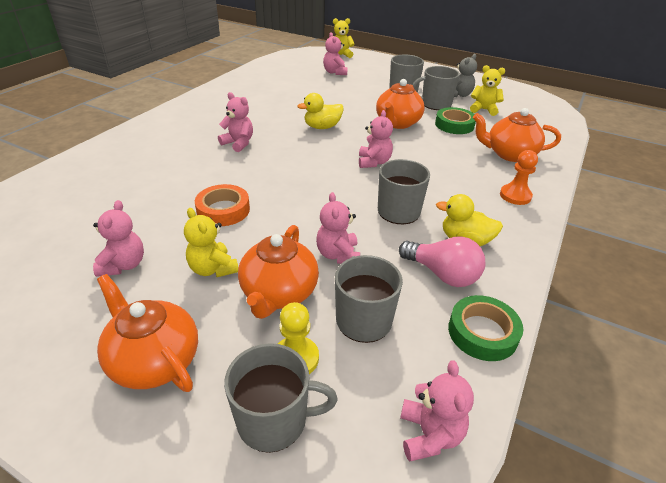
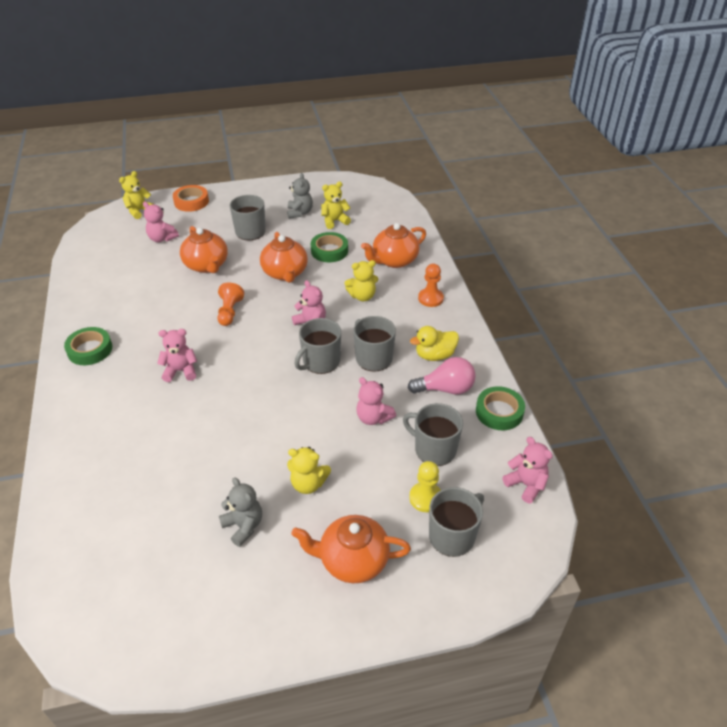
camera: 40 degrees left, 5 degrees up
(123, 265) = (243, 526): pink teddy bear -> grey teddy bear
(204, 106) = (90, 350): none -> green tape
(223, 210) = (254, 437): orange tape -> orange tape (191, 202)
(279, 293) = (370, 469): orange teapot -> orange teapot (206, 265)
(322, 127) = (229, 312): yellow duck -> orange pawn
(435, 104) = (292, 234): grey mug -> grey mug (320, 362)
(446, 164) = (362, 296): none -> yellow teddy bear

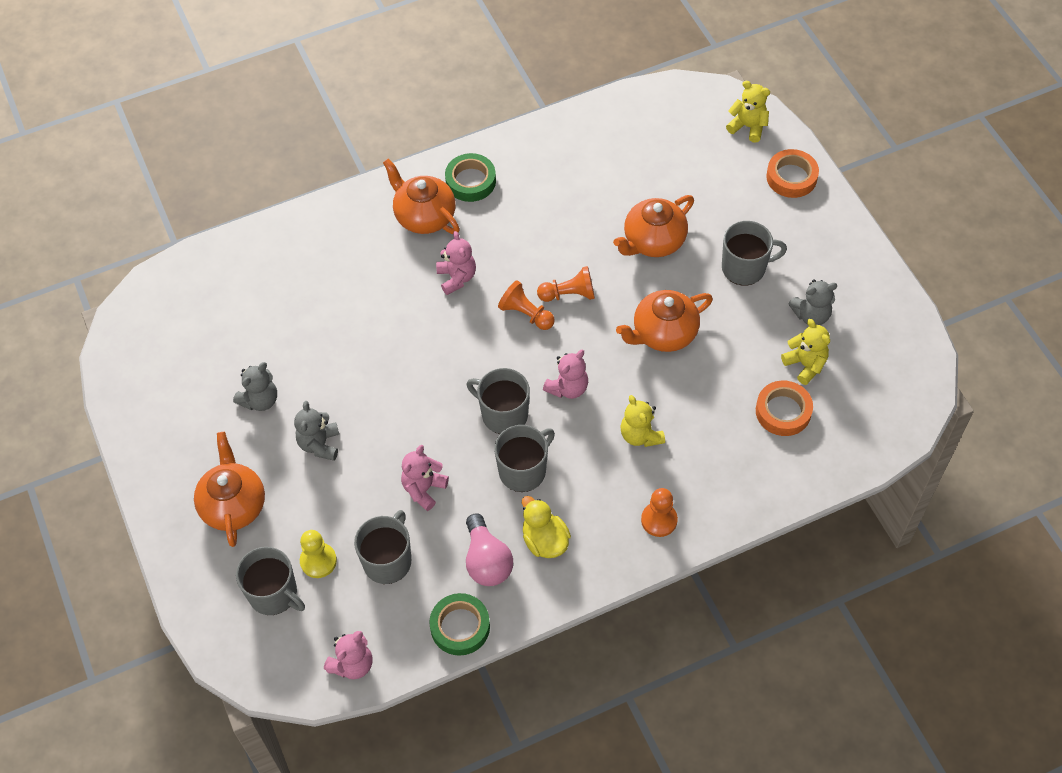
camera: 80 degrees right, 15 degrees up
(162, 238) = (695, 174): pink teddy bear -> none
(236, 337) = (526, 314): none -> orange pawn
(308, 484) = (319, 444): yellow teddy bear -> grey teddy bear
(329, 251) = (729, 374): green tape -> none
(365, 235) = (783, 411): none -> orange tape
(394, 260) = (732, 460): orange teapot -> orange teapot (424, 216)

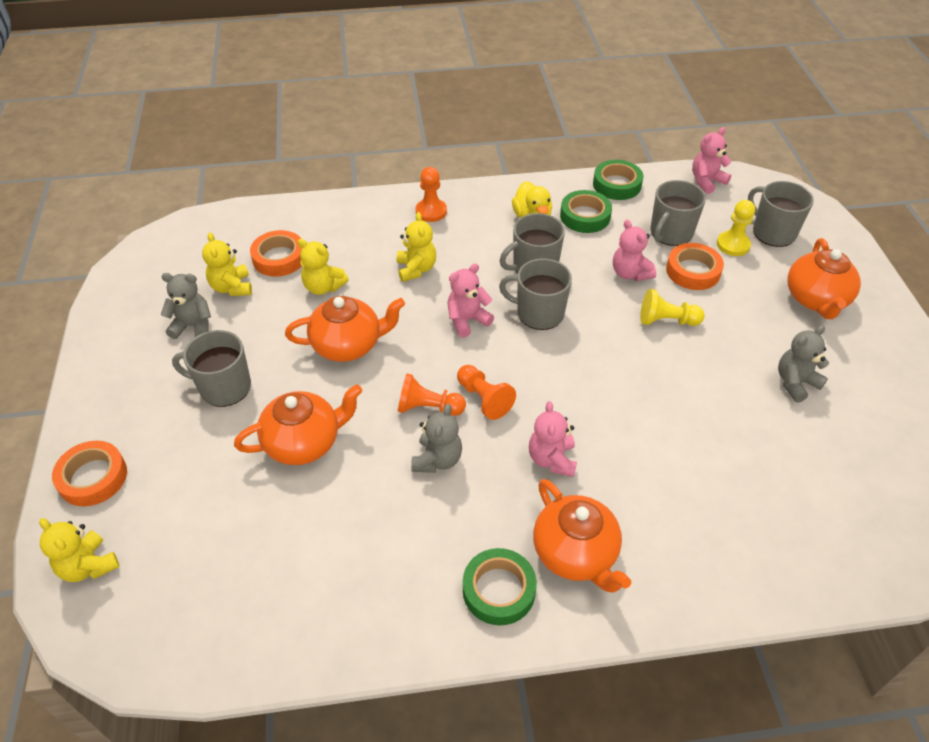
camera: 165 degrees left, 10 degrees down
(319, 444) = (729, 329): grey teddy bear -> grey teddy bear (437, 459)
(359, 510) = (693, 271): none -> orange tape
(380, 438) = (666, 320): none -> yellow pawn
(424, 489) = (630, 273): pink teddy bear -> pink teddy bear turned 105 degrees clockwise
(487, 561) = (585, 216): pink light bulb -> green tape
(503, 414) = (539, 313): grey mug -> grey mug turned 150 degrees clockwise
(719, 389) = (323, 287): none -> yellow teddy bear

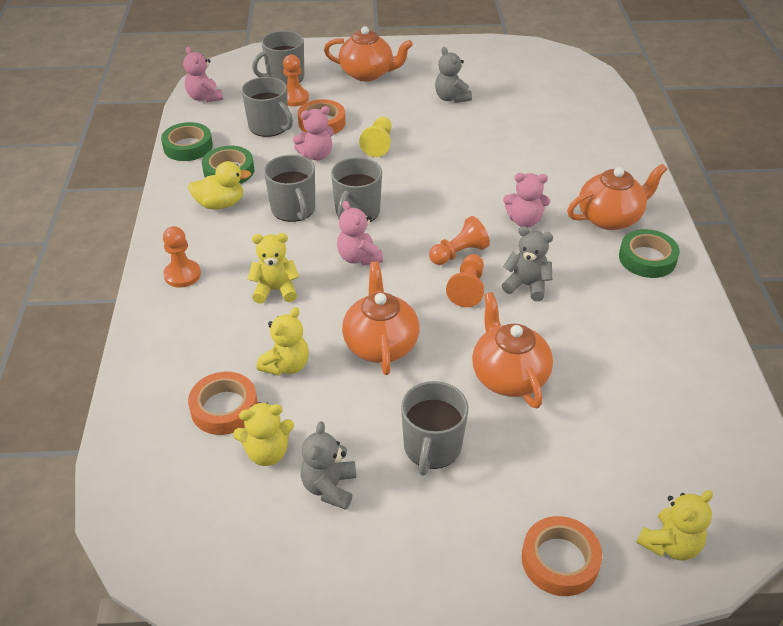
camera: 85 degrees left, 5 degrees down
(733, 245) = (294, 98): yellow pawn -> orange pawn

